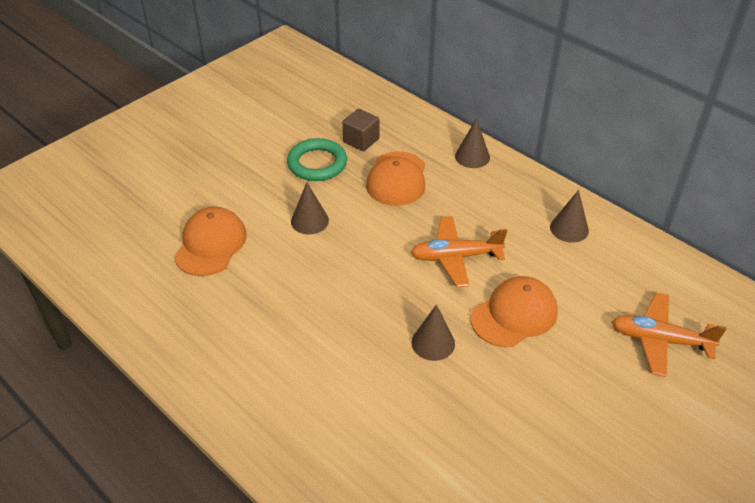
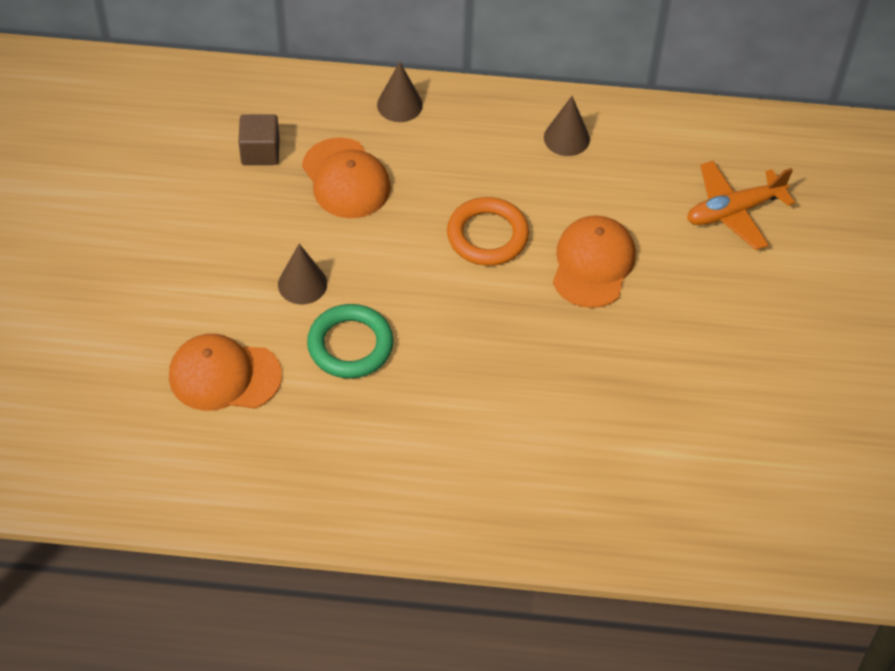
camera: 40 degrees left, 10 degrees up
(210, 244) = (224, 376): orange cap -> orange cap turned 60 degrees counterclockwise
(317, 163) = (240, 210): green ring -> green ring (350, 345)
(433, 343) = (546, 339): brown cone -> none
(455, 257) = (487, 236): orange plane -> orange ring

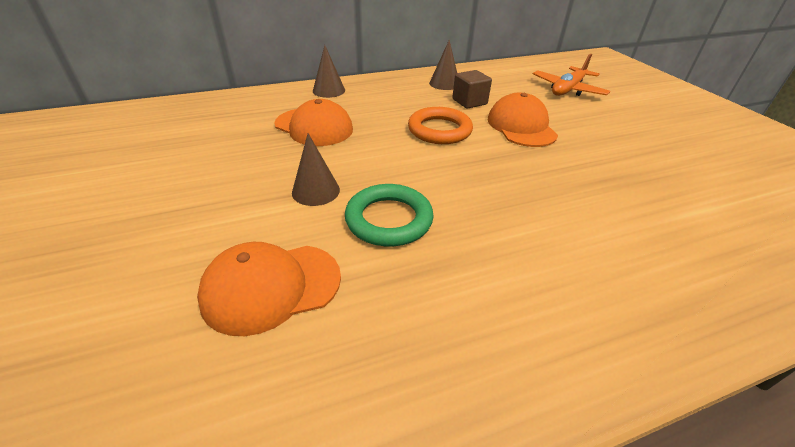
camera: 25 degrees left, 15 degrees down
(260, 152) = (237, 128): brown cube -> brown cube (469, 102)

